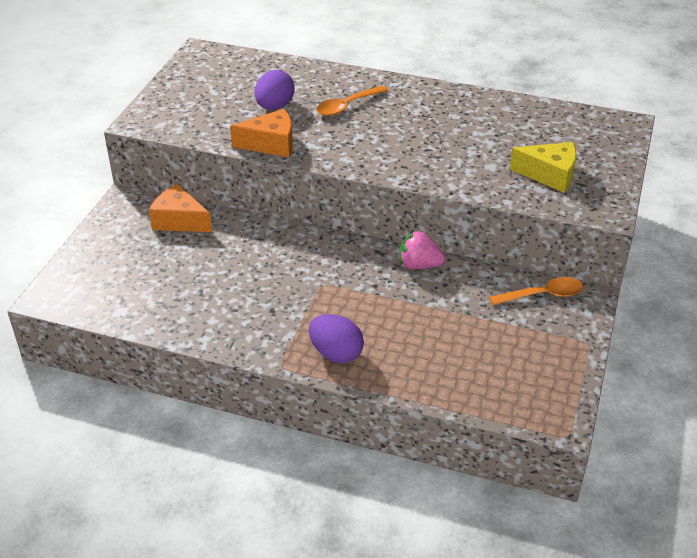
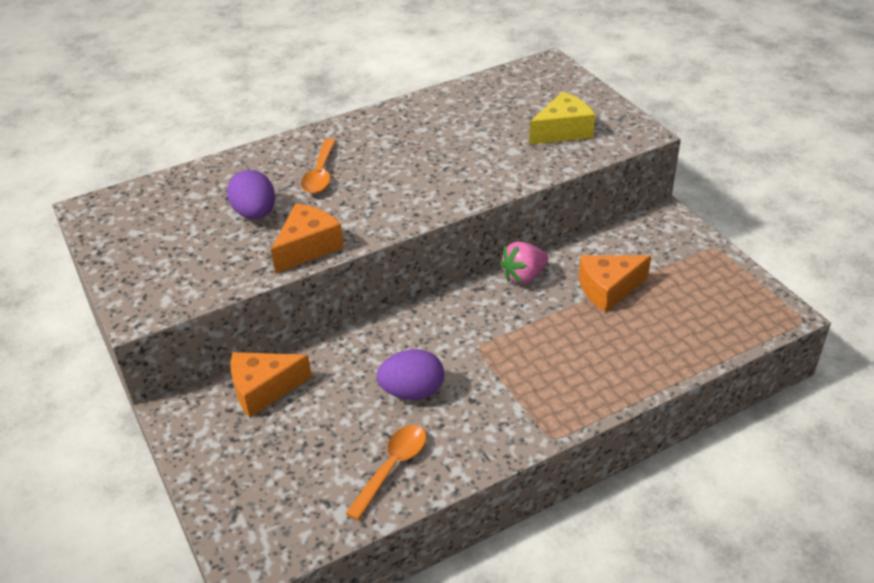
camera: 45 degrees left, 0 degrees up
(336, 353) = (575, 392): purple egg -> purple egg (412, 392)
(461, 313) = (608, 289): none -> orange cheese
(542, 295) = (637, 235): orange spoon -> orange spoon (392, 467)

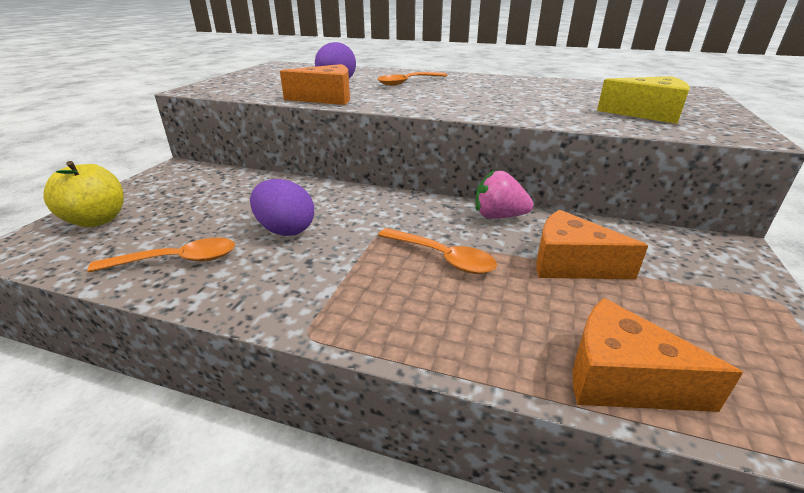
camera: 45 degrees right, 10 degrees down
(250, 499) = (97, 220): none -> yellow apple
(264, 389) = (225, 181): orange cheese -> orange cheese (621, 379)
(541, 337) = (442, 257): none -> orange spoon

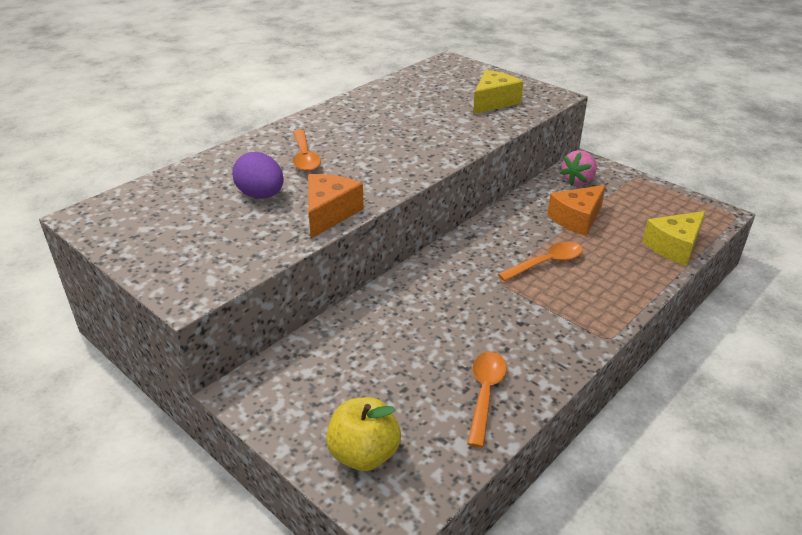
camera: 65 degrees left, 5 degrees up
(285, 230) = (464, 327): purple egg -> none
(498, 216) = (502, 221): pink strawberry -> pink strawberry (578, 181)
(621, 379) = (674, 247): orange cheese -> yellow cheese

